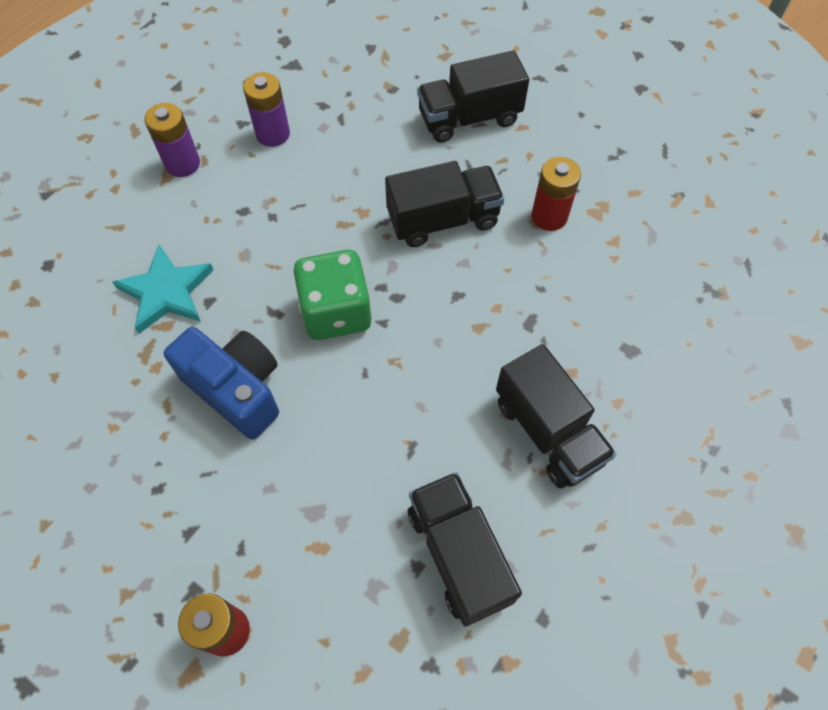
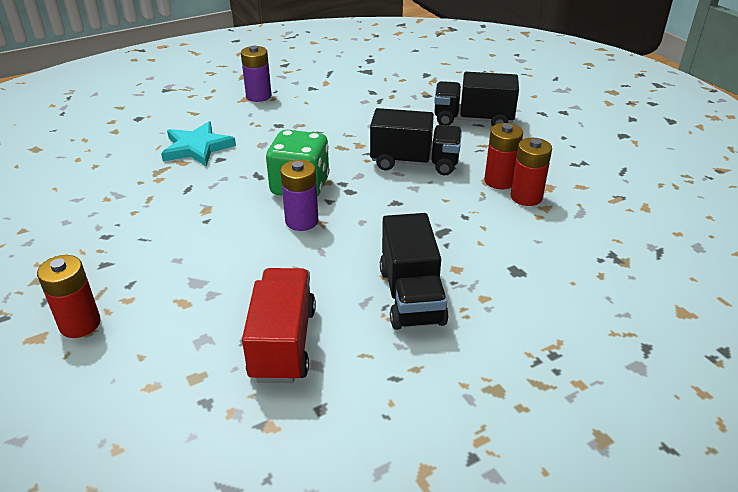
camera: 25 degrees right, 25 degrees down
(236, 389) = (200, 204): blue camera -> none
(273, 134) = (328, 97): purple battery -> purple battery (302, 221)
(459, 554) = (283, 343): black truck -> red truck
(588, 232) = (526, 197): none -> red battery

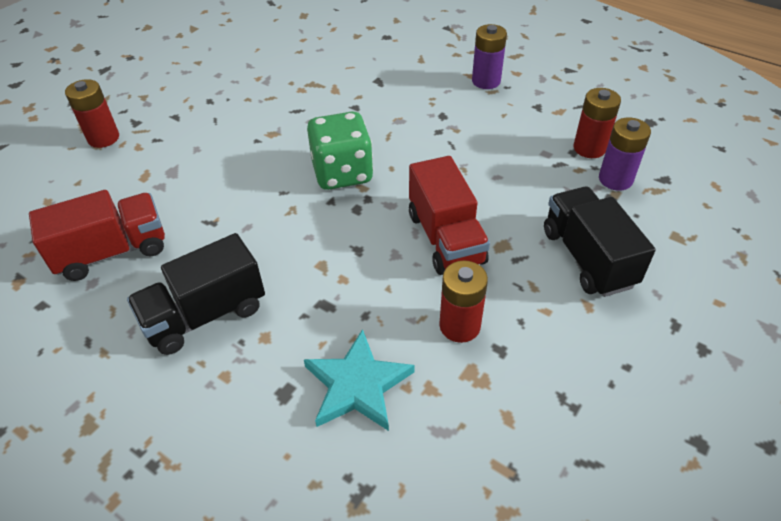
camera: 65 degrees right, 10 degrees up
(197, 147) = (363, 87): turquoise star -> turquoise star (357, 385)
(302, 221) = (286, 196): purple battery -> purple battery (615, 179)
(414, 163) = (445, 238): black truck -> red truck
(526, 197) = (441, 362): red battery -> red battery (589, 148)

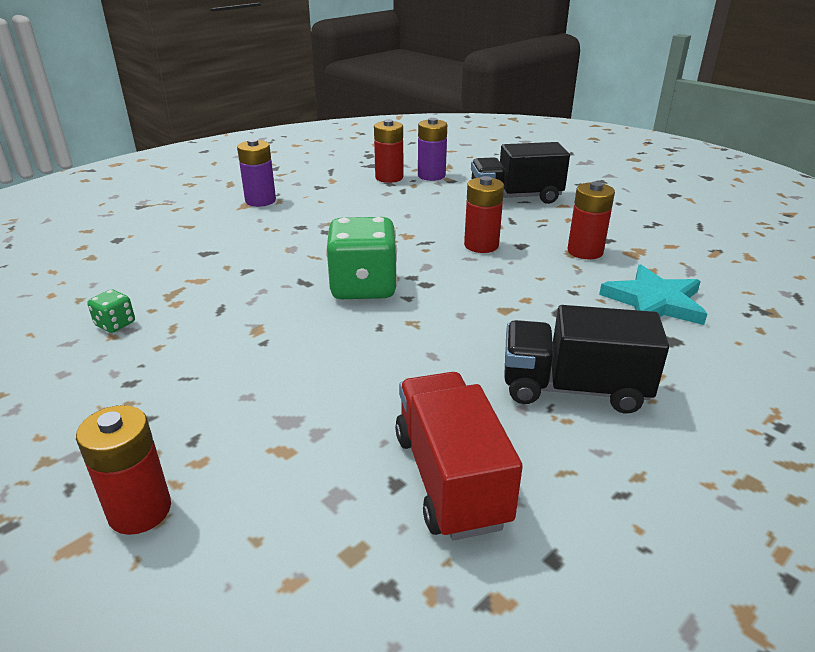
camera: 80 degrees left, 15 degrees down
(205, 315) = (573, 388): black truck -> black truck turned 120 degrees clockwise
(271, 74) = (115, 324): none -> green dice
(445, 238) = (481, 245): red truck -> red battery

